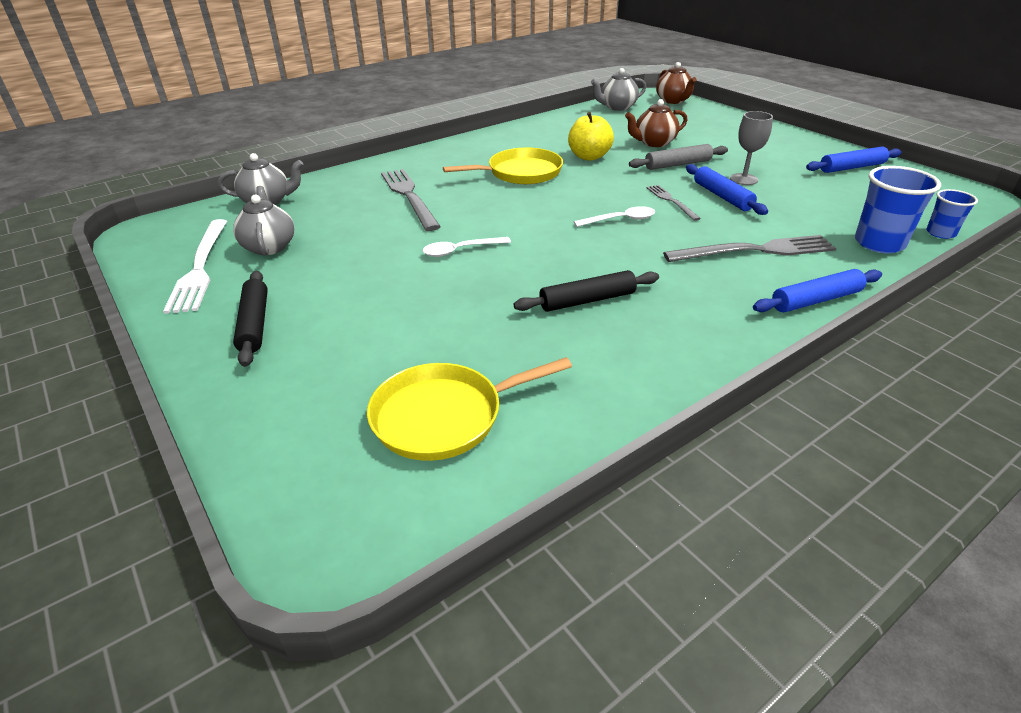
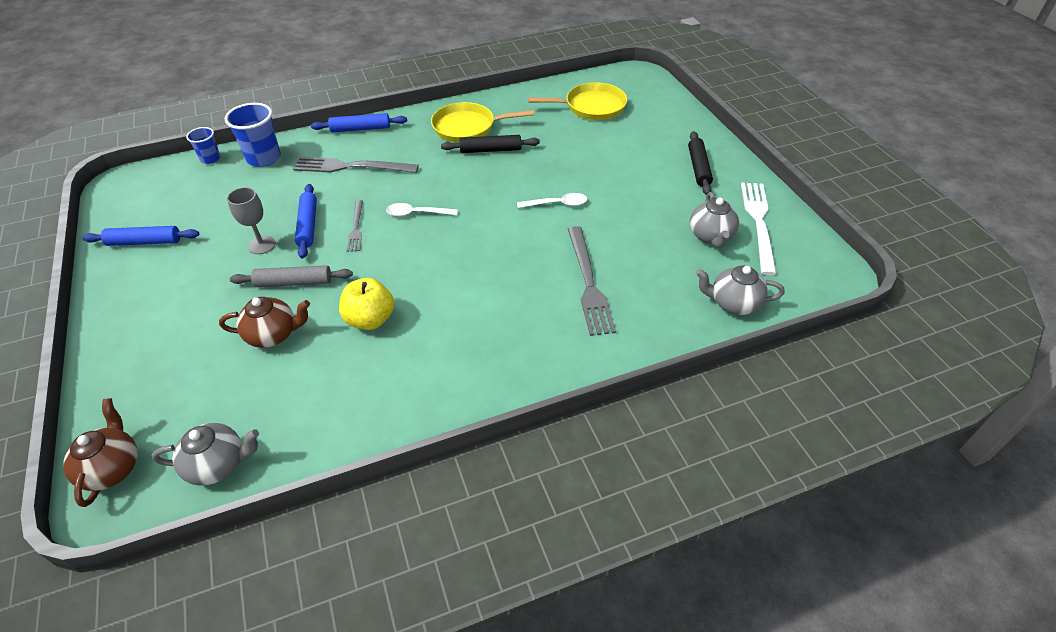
camera: 165 degrees left, 10 degrees up
(521, 173) = (462, 302): yellow pan -> yellow pan (467, 127)

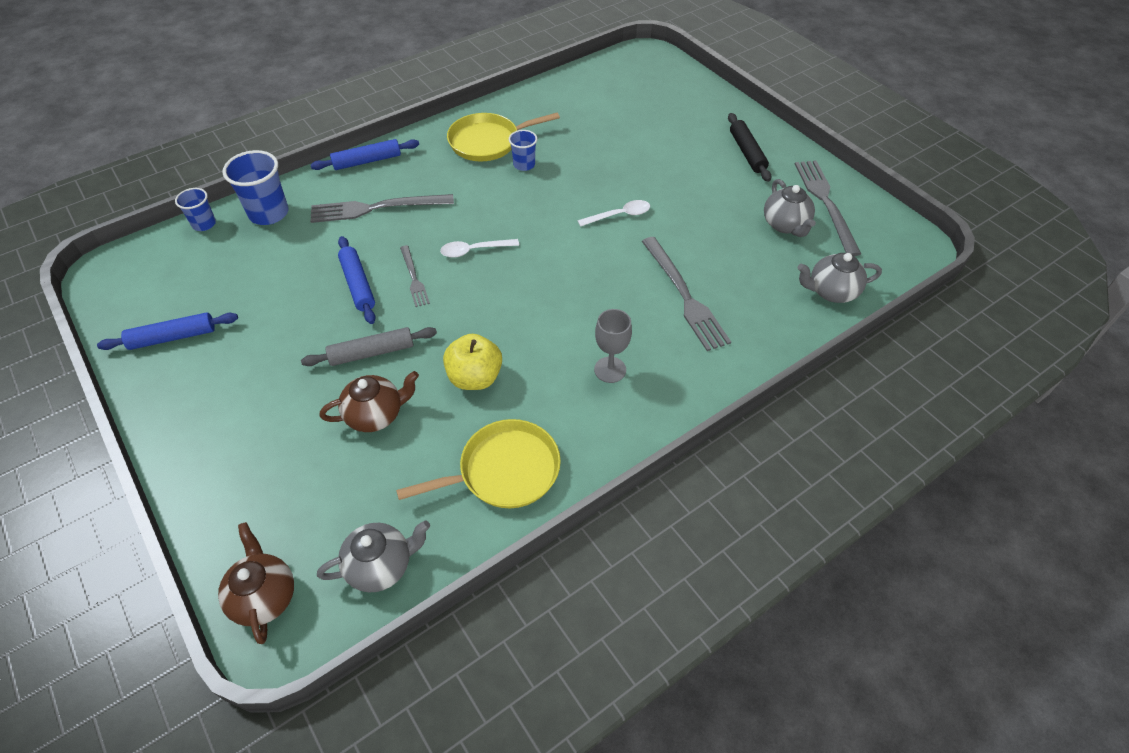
camera: 15 degrees left, 5 degrees up
(261, 245) = (315, 316): grey goblet -> grey goblet (610, 370)
(490, 150) = (524, 165): black rolling pin -> blue cup
(592, 106) = (612, 98): yellow pan -> yellow pan (504, 470)
(758, 223) = (825, 203): white fork -> grey fork

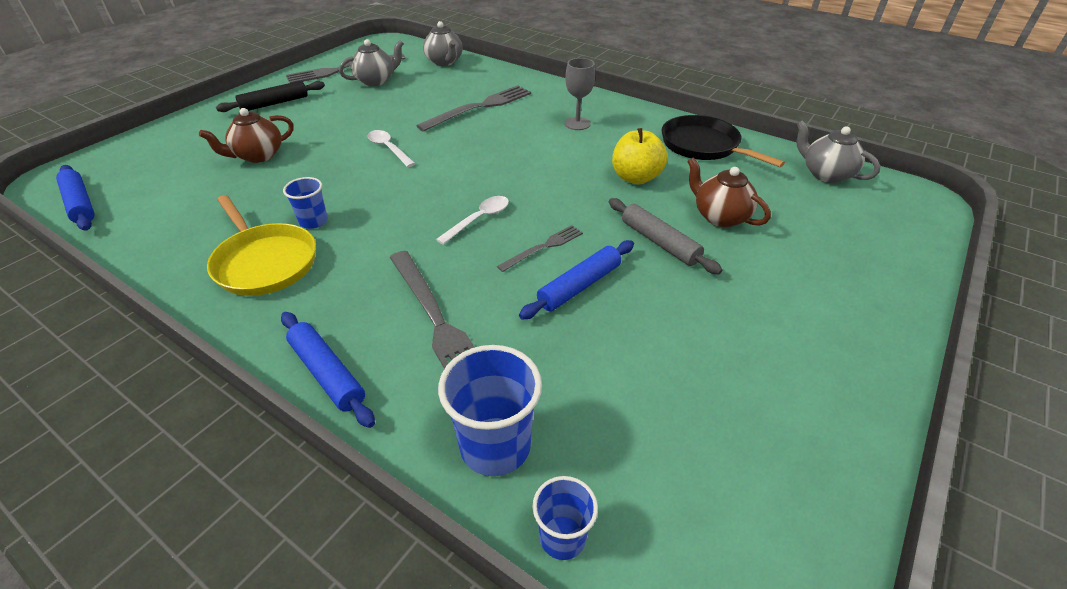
camera: 110 degrees left, 10 degrees down
(173, 337) = (786, 428): blue rolling pin -> blue rolling pin (80, 204)
(264, 596) = (912, 216): brown teapot -> brown teapot (258, 156)
(473, 250) = (479, 219): white spoon -> white spoon turned 105 degrees counterclockwise
(504, 470) = (703, 146): yellow pan -> black pan

